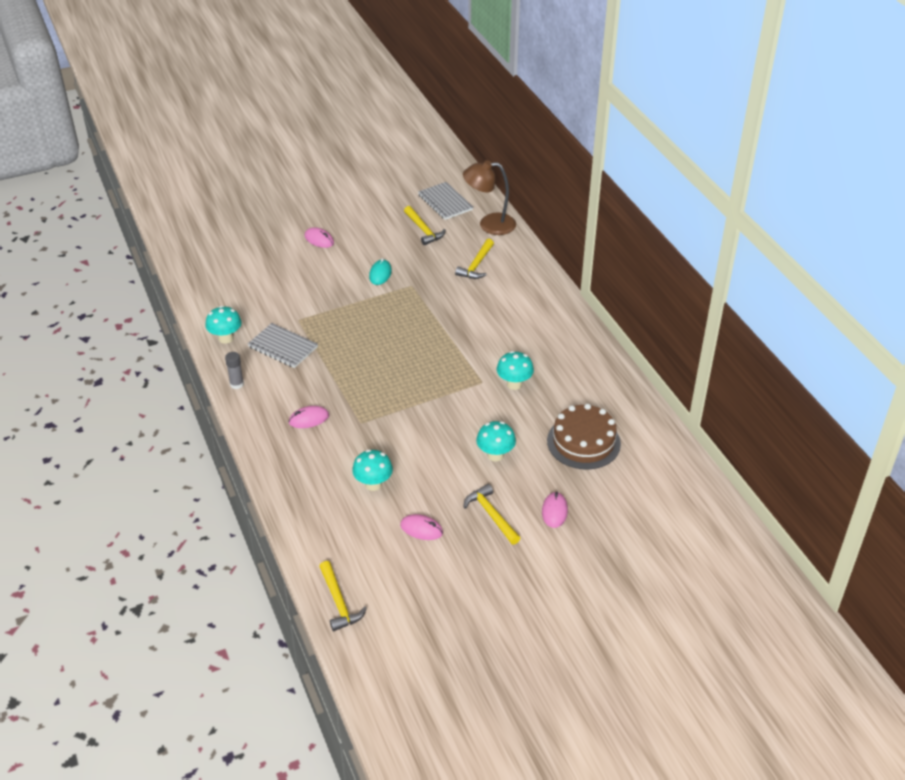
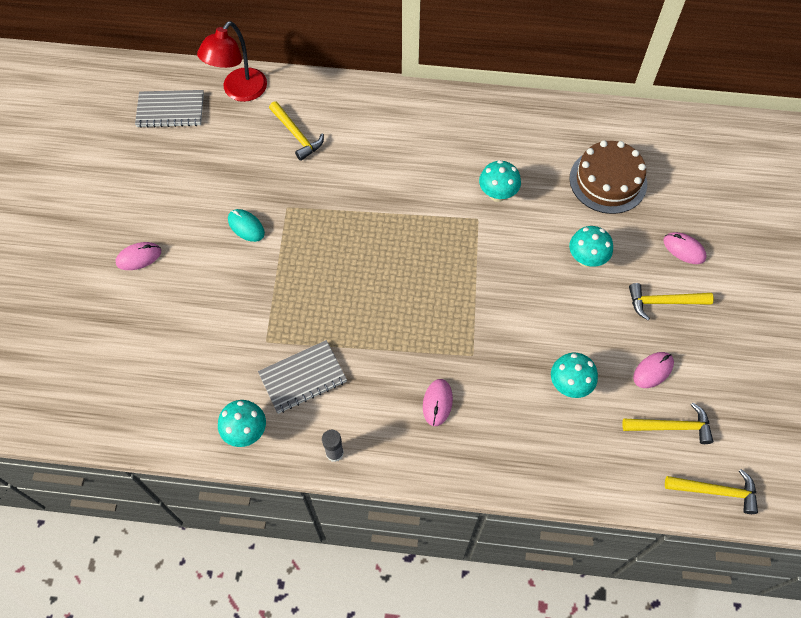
camera: 60 degrees left, 20 degrees up
(423, 230) = (202, 152): yellow hammer -> yellow hammer (672, 427)
(489, 224) = (239, 91): brown lamp -> red lamp

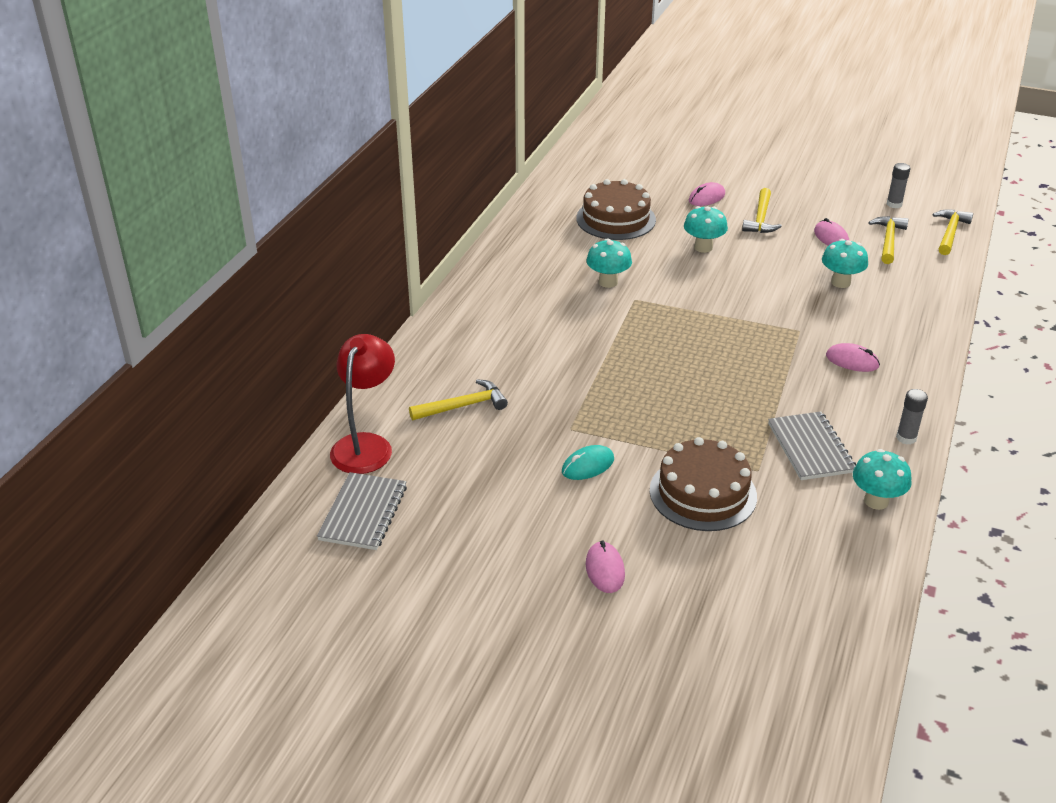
camera: 75 degrees left, 25 degrees down
(230, 306) = (703, 493): none -> brown cake
(239, 91) = (366, 445): red lamp -> red lamp turned 120 degrees counterclockwise
(754, 430) = (894, 204): none -> grey glue stick

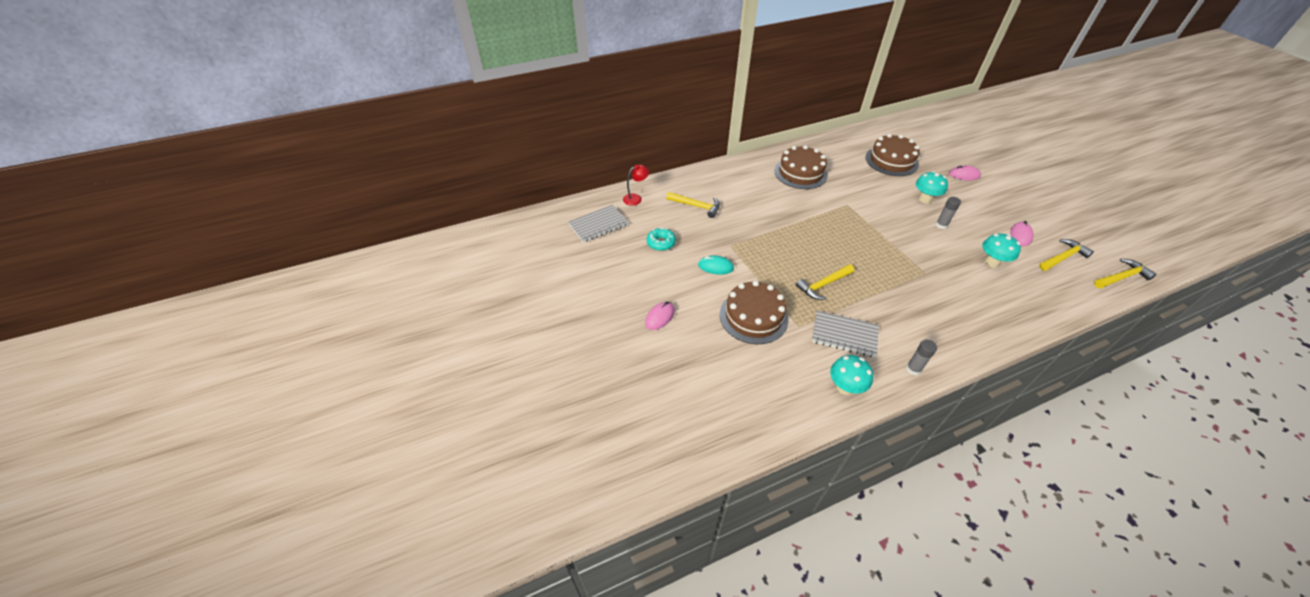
camera: 45 degrees right, 10 degrees up
(366, 445) = (636, 198): red lamp -> red lamp, size x0.56
(482, 481) = (661, 243): none -> turquoise donut
(534, 289) = (800, 173): none -> brown cake
(608, 282) = (844, 189): turquoise mushroom -> none
(761, 218) = (985, 202): yellow hammer -> yellow hammer (823, 285)
(810, 448) = (844, 335): grey notebook -> grey notebook turned 75 degrees clockwise
(852, 361) = (937, 308): pink mouse -> none
(894, 204) = (1099, 239): grey glue stick -> grey glue stick (941, 225)

